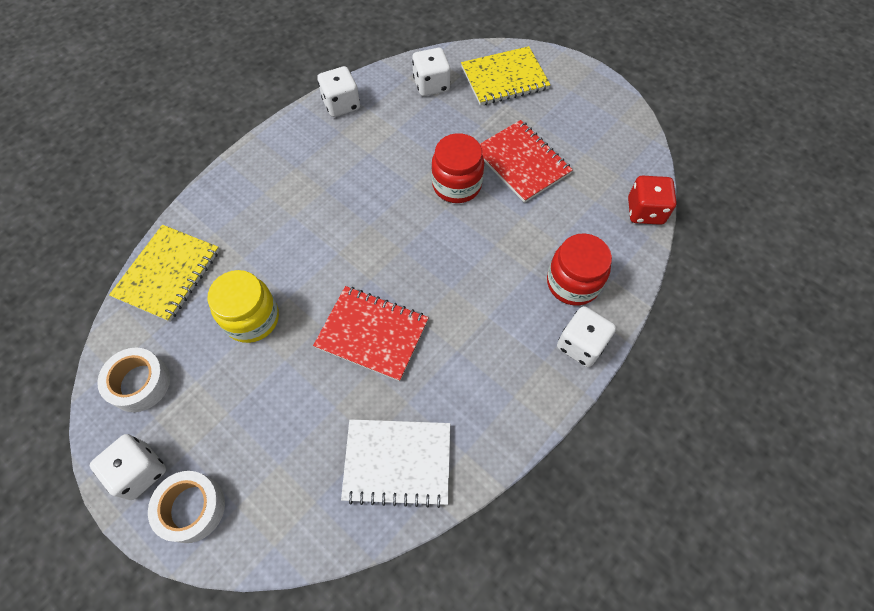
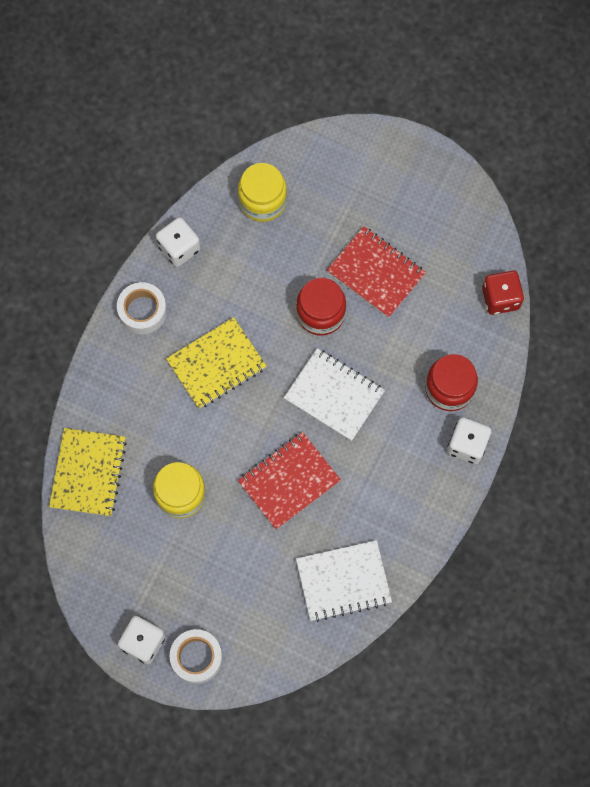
camera: 15 degrees left, 10 degrees up
(140, 383) = (110, 574): white tape -> white tape (142, 311)
(372, 334) = (289, 481): red notebook -> red notebook turned 45 degrees counterclockwise
(431, 85) = (262, 201): white dice -> yellow jar
(447, 261) = (334, 395): none -> white notebook
(504, 78) = (334, 174): yellow notebook -> yellow notebook (216, 364)

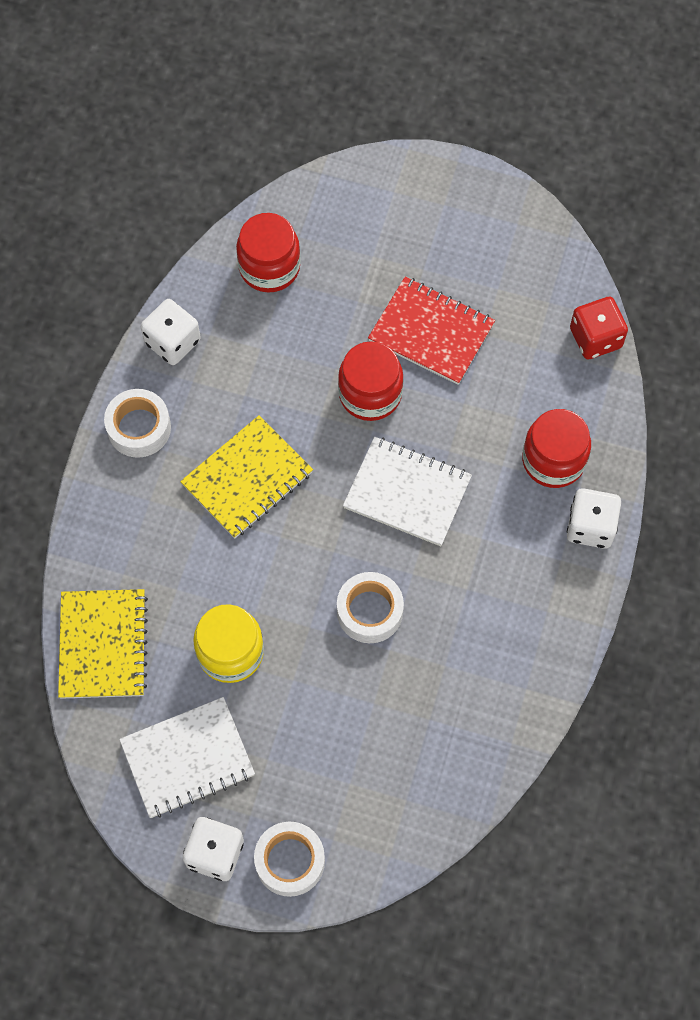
camera: 10 degrees left, 5 degrees down
(262, 201) = (269, 267): yellow jar -> red jar
(289, 481) = (369, 611): red notebook -> white tape
(343, 581) = (465, 727): white notebook -> white notebook (187, 758)

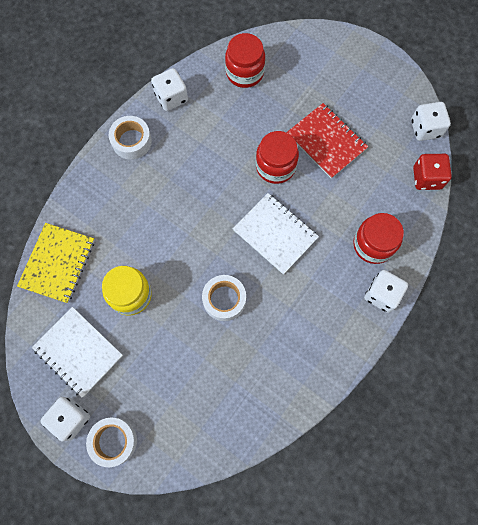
camera: 20 degrees right, 5 degrees up
(187, 758) = (78, 352): white notebook -> white notebook turned 45 degrees clockwise
(247, 478) = (182, 192): yellow notebook -> none
(568, 265) = (425, 128): none -> white dice

